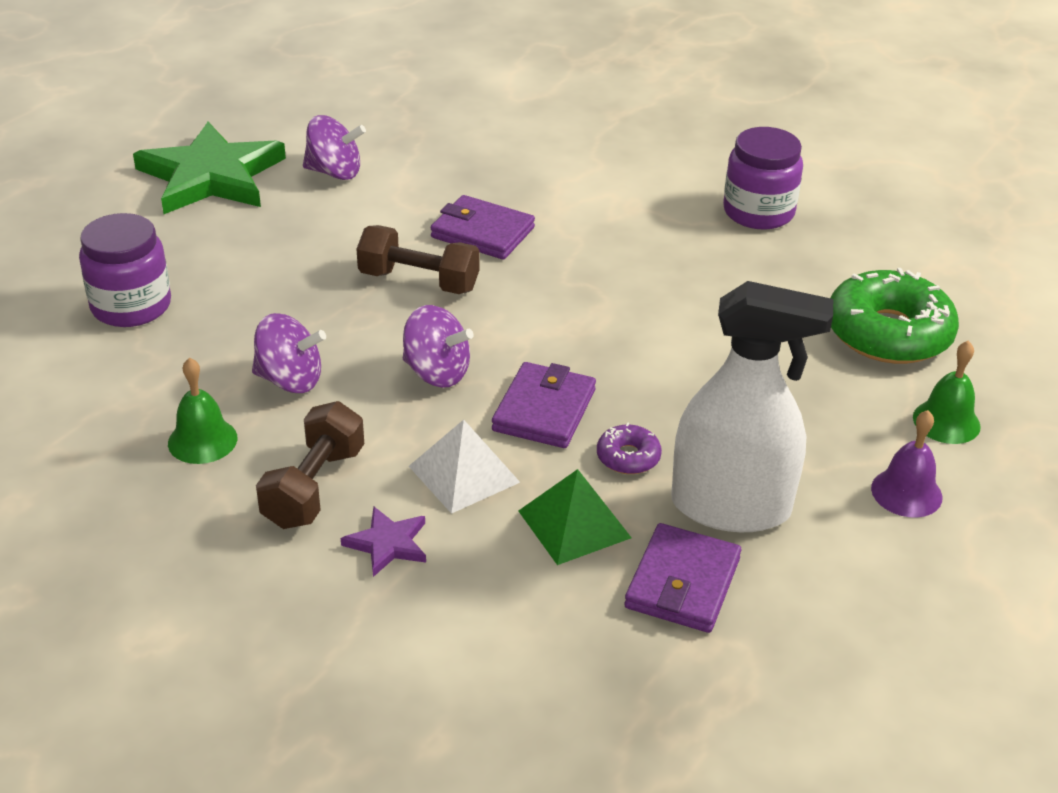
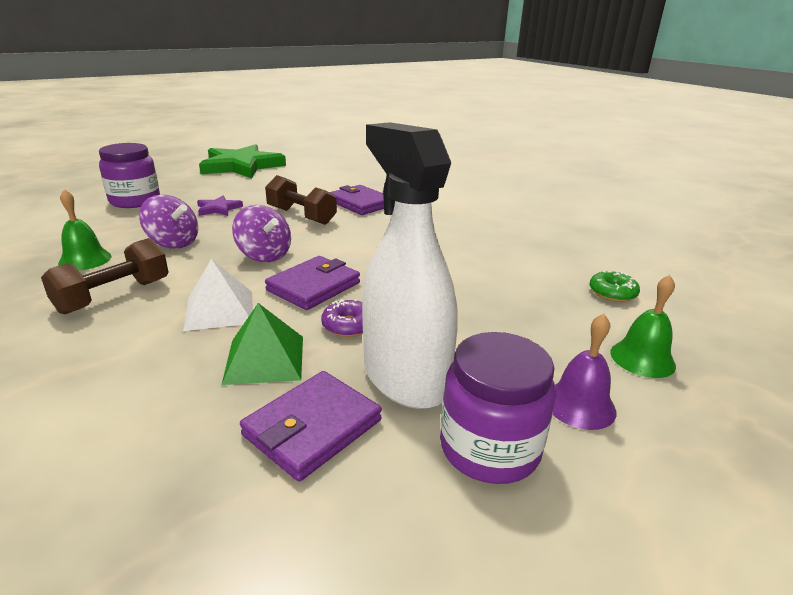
camera: 20 degrees right, 10 degrees down
(334, 172) = (305, 173): purple spinning top -> none
(387, 544) = (116, 339): purple star -> purple star (218, 208)
(731, 507) = (404, 377): white spray bottle -> white spray bottle turned 150 degrees counterclockwise
(758, 212) = (545, 220): purple jar -> purple jar (489, 448)
(888, 333) = (612, 293): green donut -> green donut, size x0.45

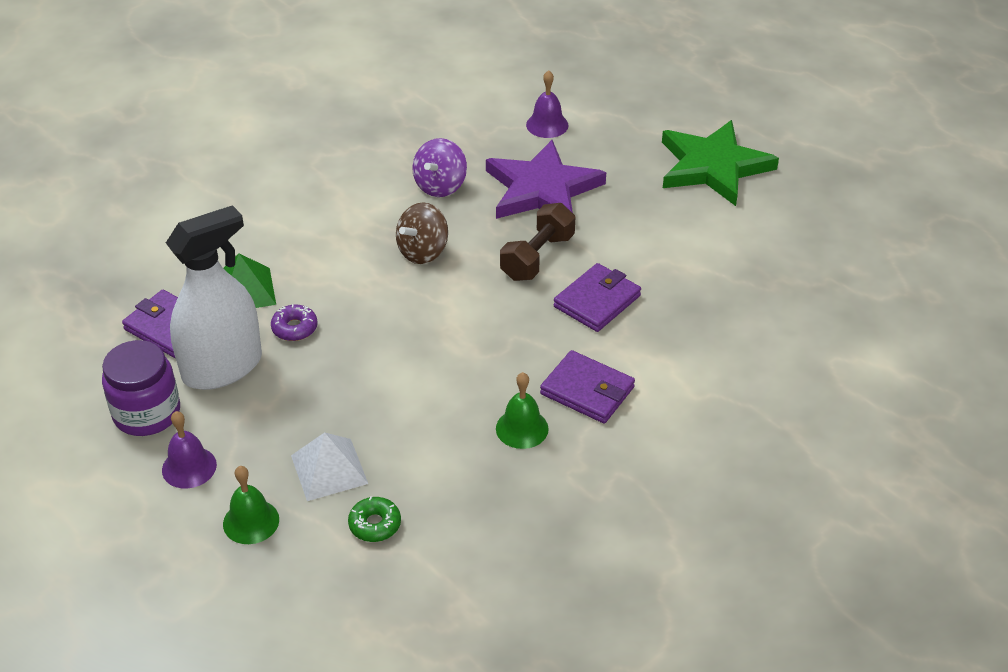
camera: 85 degrees right, 15 degrees up
(85, 260) = (394, 147): green bell -> green bell (522, 428)
(114, 296) = (331, 187): brown dumbbell -> none
(135, 201) = (547, 125): purple jar -> purple bell
(218, 208) = (542, 189): purple star -> purple star, size x2.29
(220, 310) = (314, 250): white pyramid -> white pyramid (329, 469)
(264, 255) = (423, 251): purple spinning top -> brown spinning top
(314, 287) = (361, 297): purple wallet -> purple wallet (587, 391)

